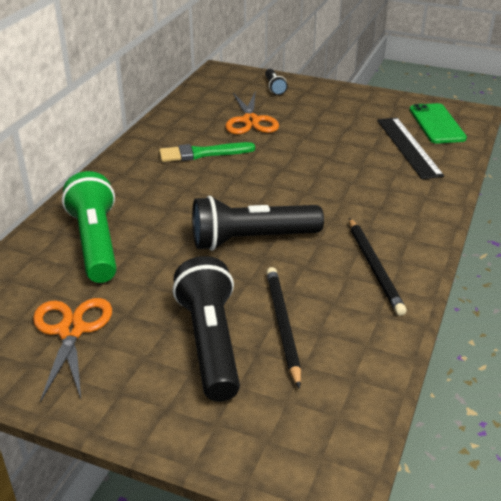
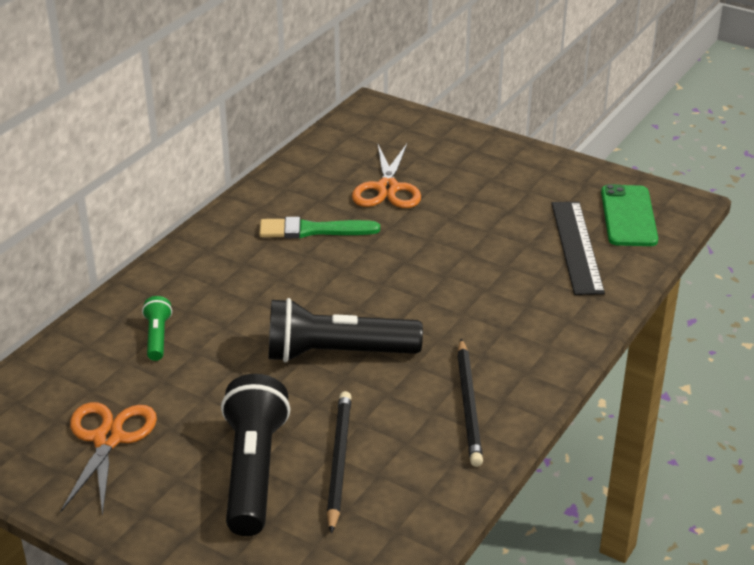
camera: 10 degrees right, 0 degrees up
(96, 243) = (157, 337): green flashlight -> green flashlight, size x0.48
(274, 87) = (435, 140): black flashlight -> none

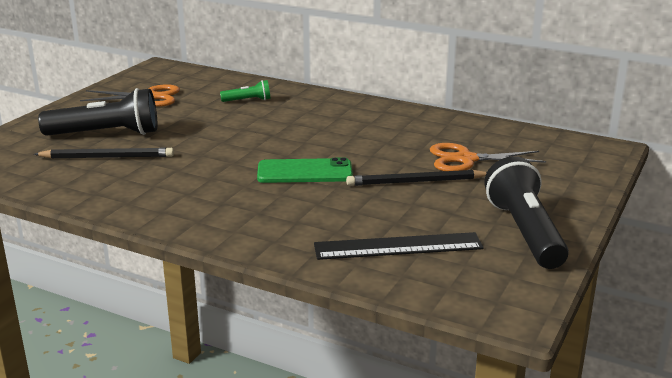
camera: 85 degrees right, 10 degrees down
(312, 230) = (389, 135): green brush -> none
(337, 353) = (227, 151): black flashlight -> black flashlight (525, 232)
(469, 405) = (158, 198): black pencil -> black pencil (415, 182)
(628, 216) = (468, 278): green phone -> green phone (305, 172)

